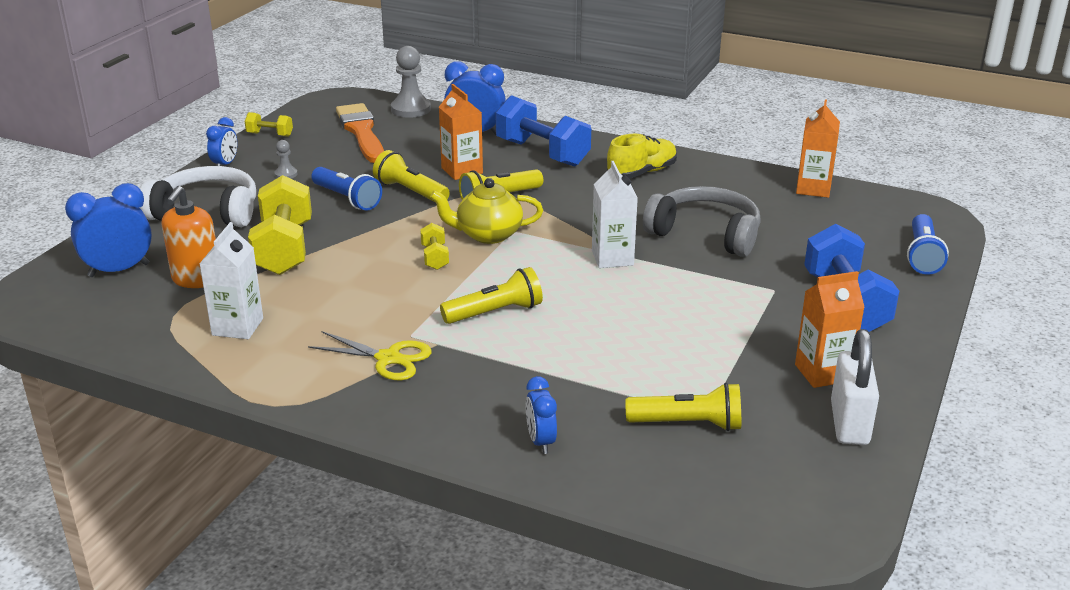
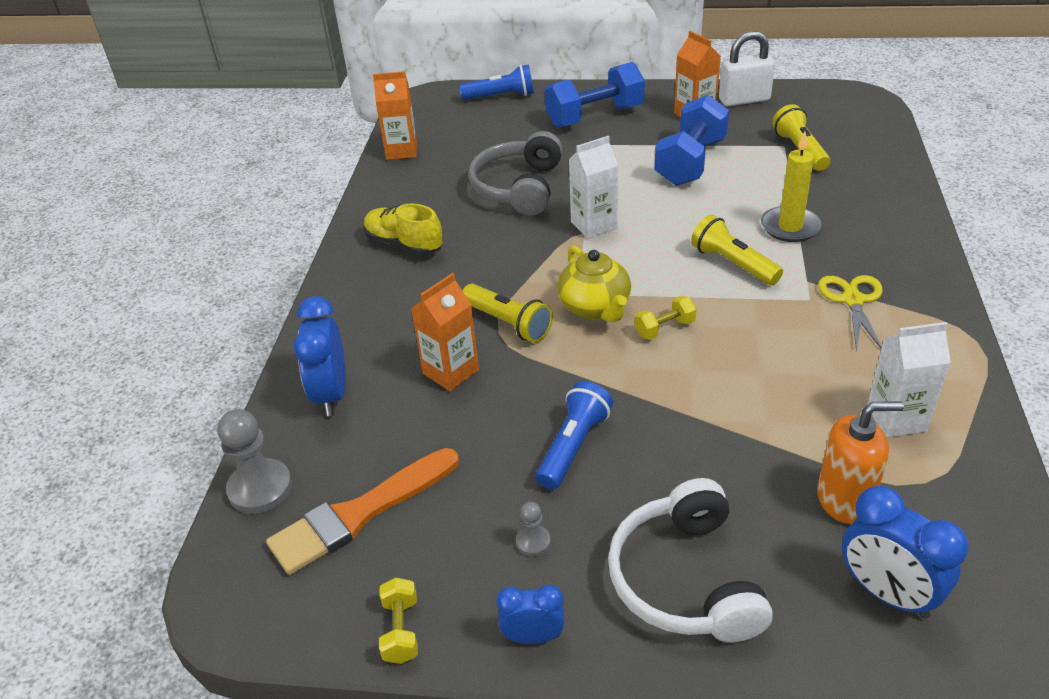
camera: 105 degrees left, 10 degrees up
(284, 249) = (726, 452): yellow dumbbell -> none
(410, 191) = (526, 396): yellow flashlight -> none
(531, 363) = (790, 227): none -> yellow candle
(540, 441) = (878, 200): blue clock -> none
(542, 153) = (377, 322): blue dumbbell -> blue dumbbell (690, 162)

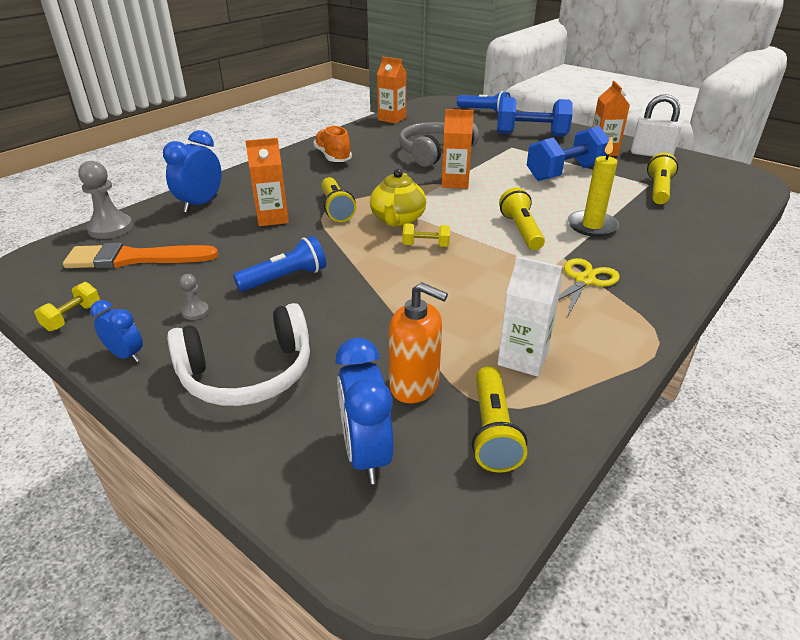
camera: 30 degrees right, 5 degrees down
(404, 244) = (333, 157): yellow shoe -> orange shoe
(594, 225) = (455, 182): white carton -> orange carton
(685, 579) = (248, 373): white headphones -> white headphones turned 135 degrees counterclockwise
(952, 507) = (492, 431): none -> yellow flashlight

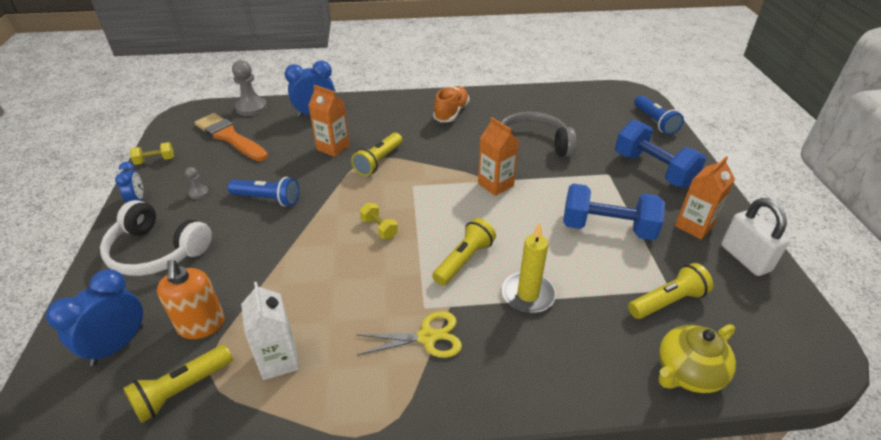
camera: 45 degrees right, 5 degrees up
(392, 119) = (556, 94): orange carton -> none
(397, 220) = (398, 195): yellow teapot -> yellow teapot (687, 373)

